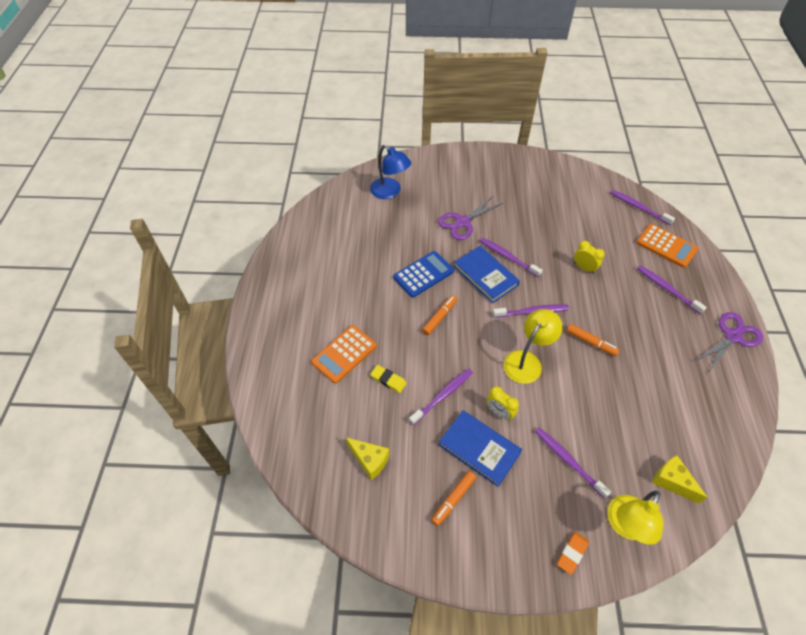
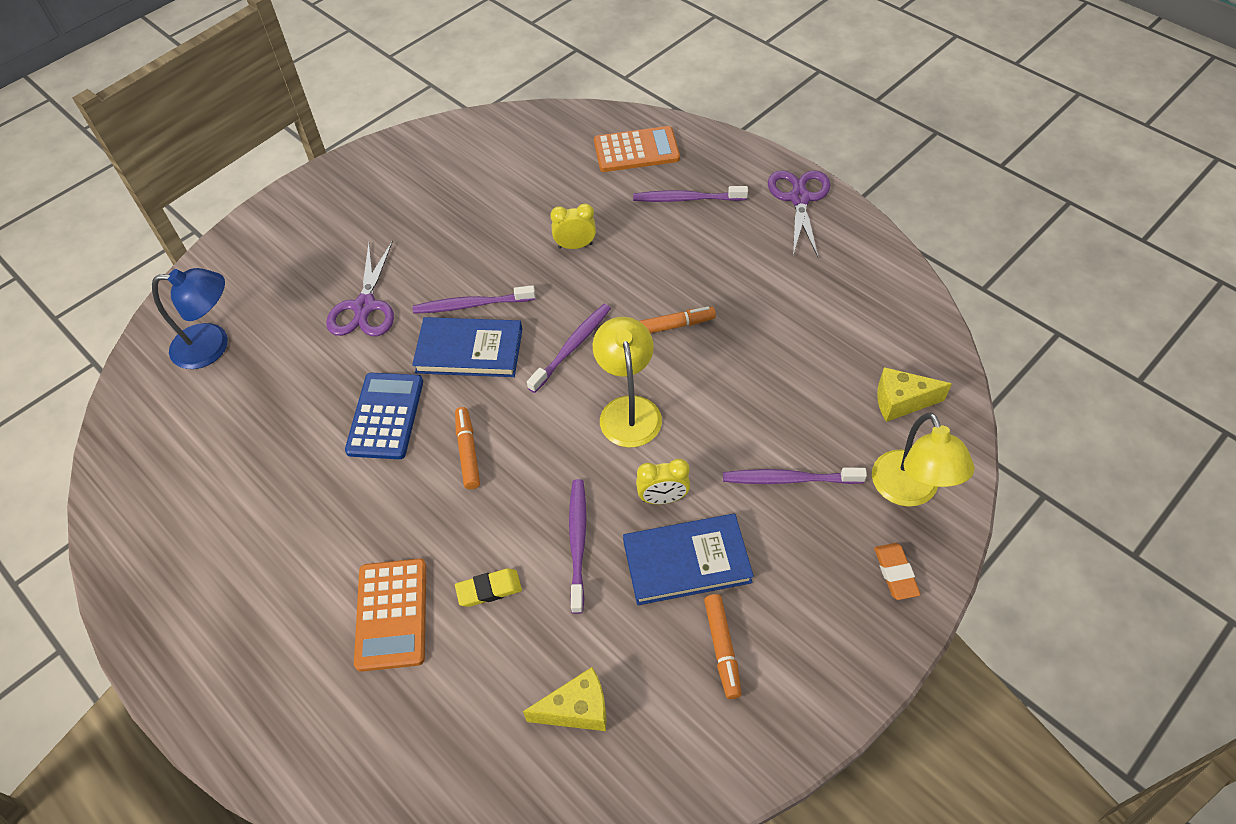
camera: 45 degrees left, 0 degrees up
(638, 207) = (560, 127): purple toothbrush -> none

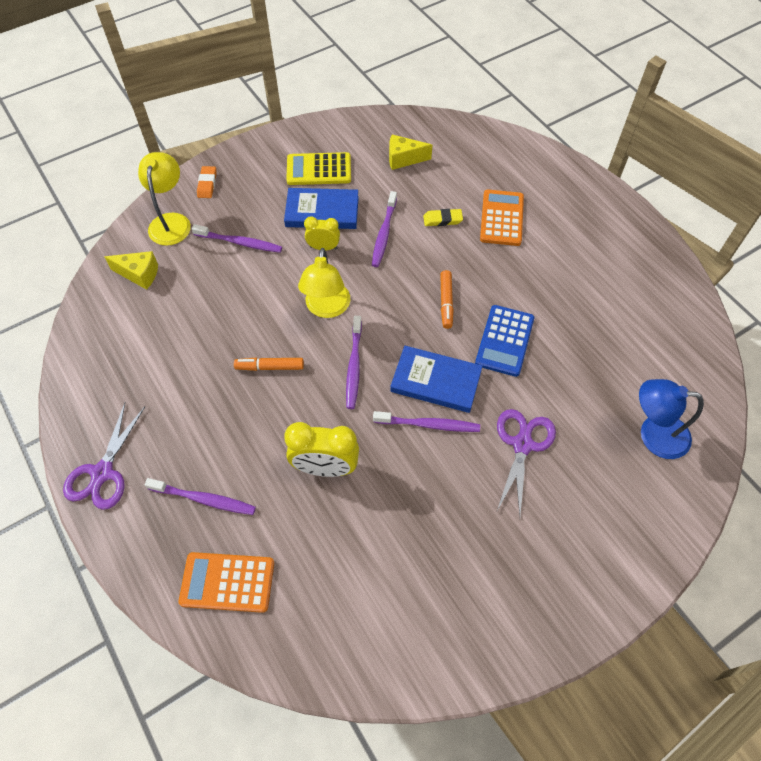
camera: 170 degrees left, 5 degrees up
(572, 347) = (354, 366): purple toothbrush -> purple toothbrush turned 45 degrees counterclockwise
(575, 246) = (325, 467): yellow clock -> yellow clock, size x1.68
(722, 648) = (319, 169): orange marker -> yellow calculator

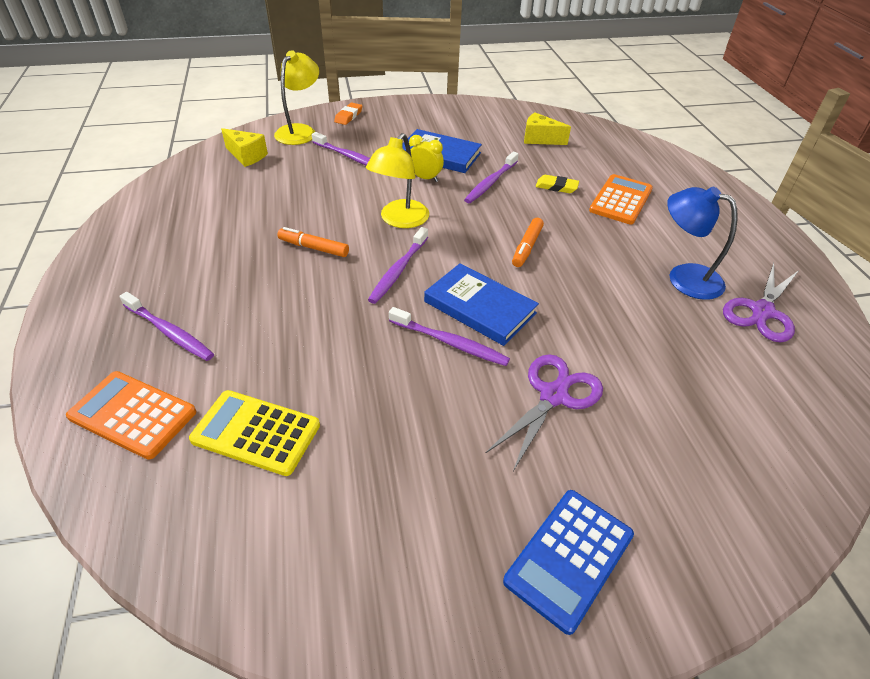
camera: 20 degrees right, 15 degrees down
(102, 473) = (95, 281): purple scissors -> purple scissors (762, 311)
(319, 169) = (454, 129): yellow calculator -> yellow calculator (256, 432)
(325, 467) = (312, 345): yellow clock -> none
(504, 341) = (577, 295): blue calculator -> blue calculator (569, 558)
(653, 434) = (737, 440): blue lamp -> blue lamp (684, 277)

